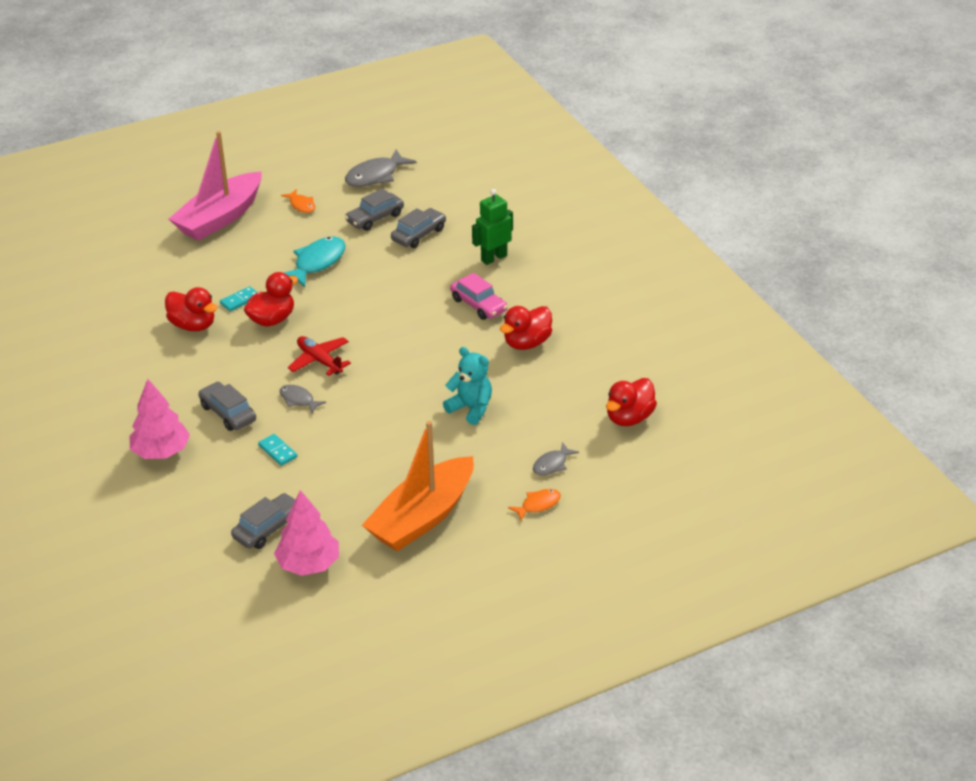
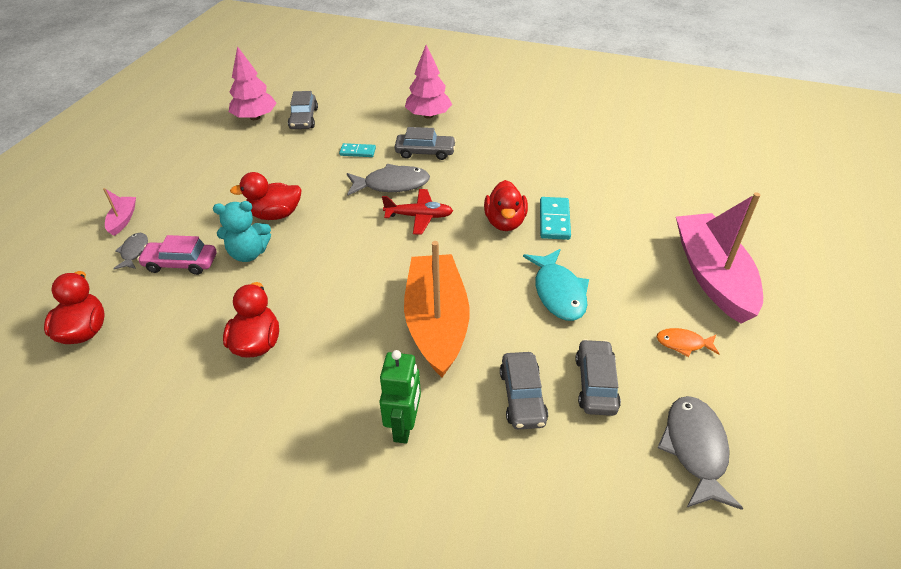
camera: 135 degrees right, 5 degrees up
(193, 325) = (549, 184): red duck -> red duck (275, 214)
(240, 300) = (554, 220): turquoise domino -> turquoise domino, size x1.51
(298, 400) = (392, 184): grey fish -> grey fish, size x1.79
(422, 517) = (208, 170): orange boat -> orange boat (437, 323)
(478, 305) = (351, 353): pink car -> pink car (181, 263)
(538, 505) = (123, 220): orange fish -> pink boat

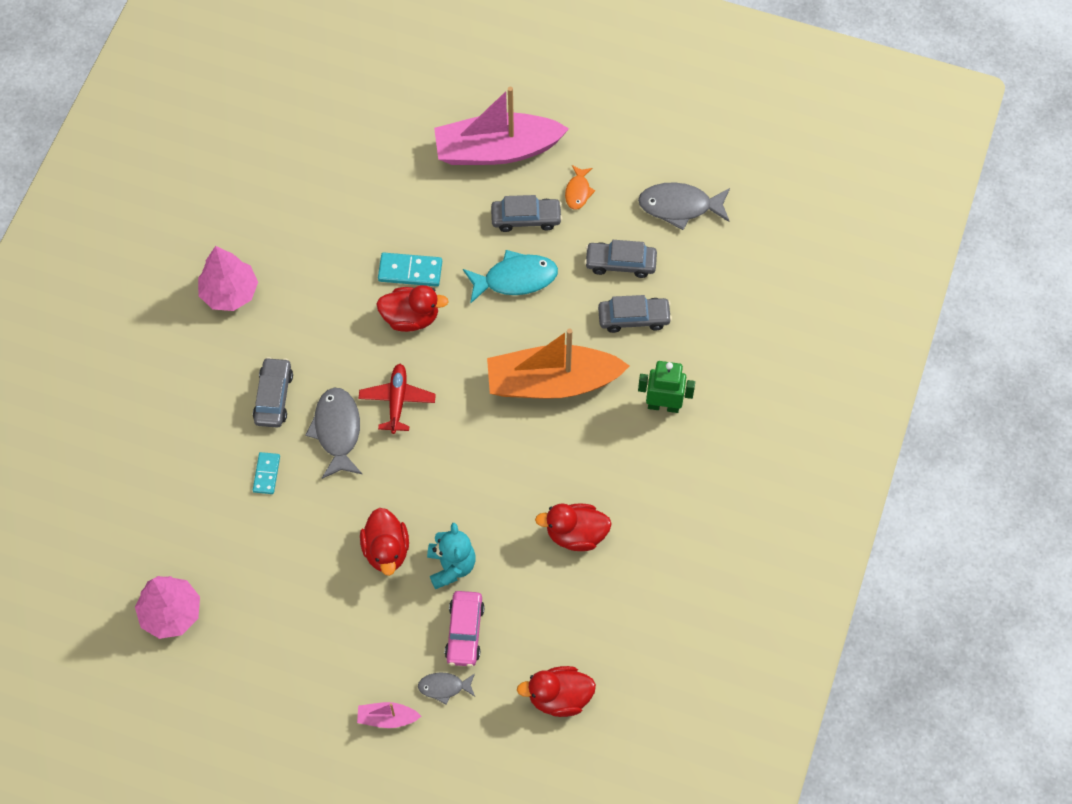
camera: 90 degrees left, 20 degrees up
(304, 118) = (181, 549): grey car -> grey car (526, 218)
(428, 115) = (189, 394): pink tree -> pink tree (229, 292)

